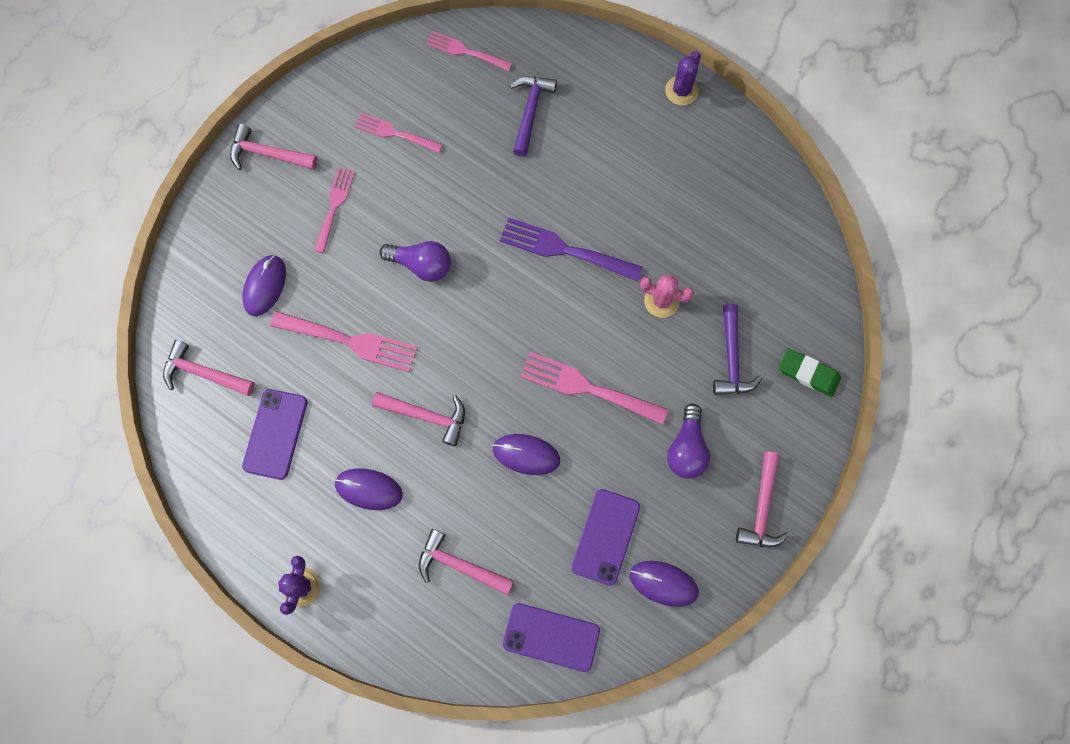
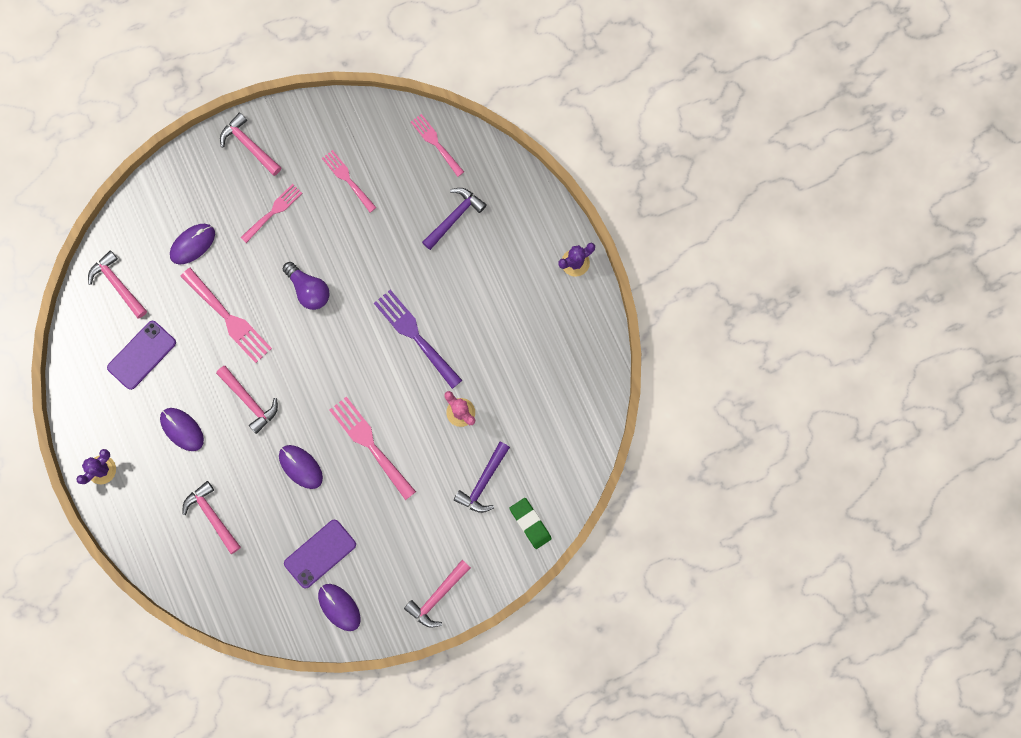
camera: 30 degrees right, 5 degrees up
(551, 637) = (244, 598): purple phone -> none
(686, 448) = (412, 526): purple light bulb -> none

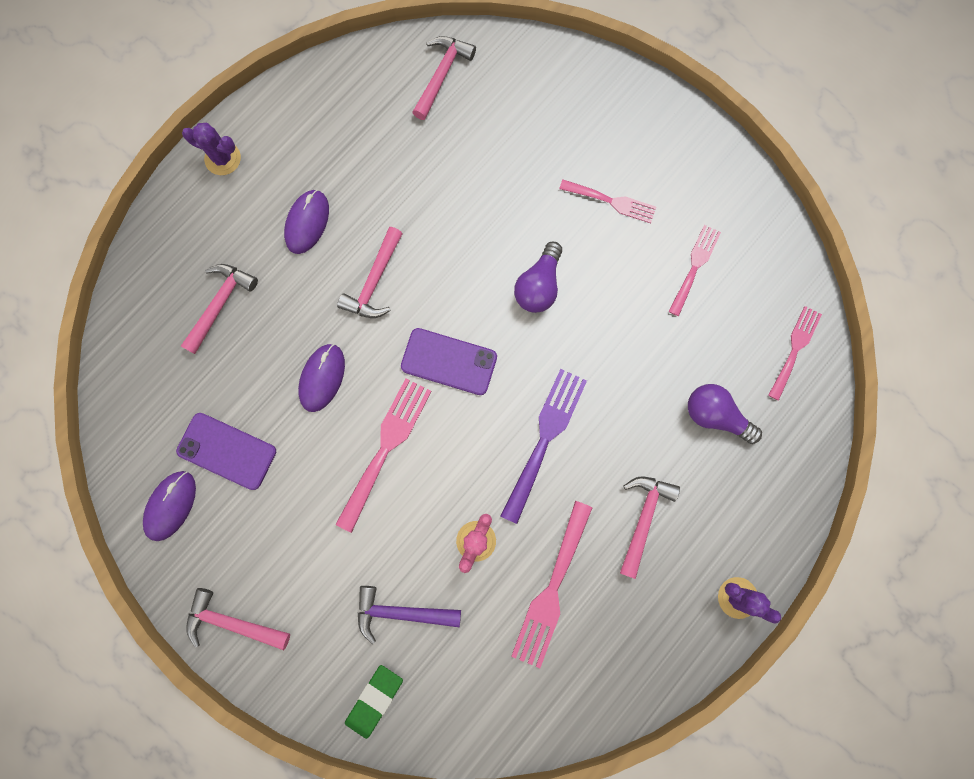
camera: 65 degrees right, 0 degrees up
(142, 355) = (373, 138): purple phone -> purple phone (449, 361)
(192, 244) = (528, 132): purple mouse -> none
(228, 318) = (461, 212): pink fork -> pink fork (552, 590)
(249, 145) = (675, 138): pink hammer -> pink hammer (643, 519)
(454, 217) = (715, 415): purple hammer -> purple light bulb

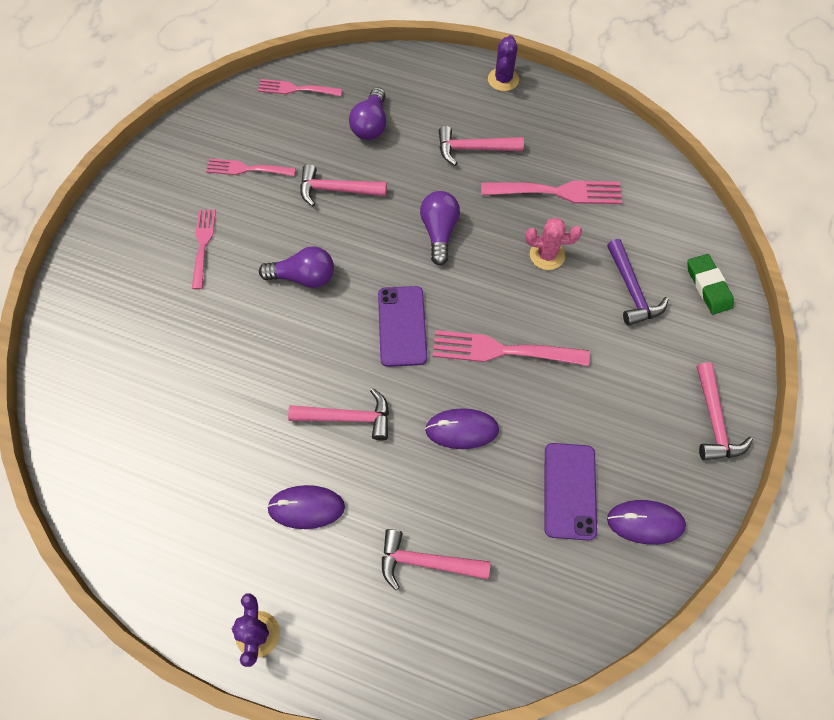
camera: 110 degrees left, 15 degrees down
(374, 700) = (708, 286): green eraser -> green eraser turned 60 degrees clockwise
(442, 75) = (100, 434): pink hammer -> pink hammer (337, 190)
(545, 438) = (439, 232): purple fork -> purple light bulb

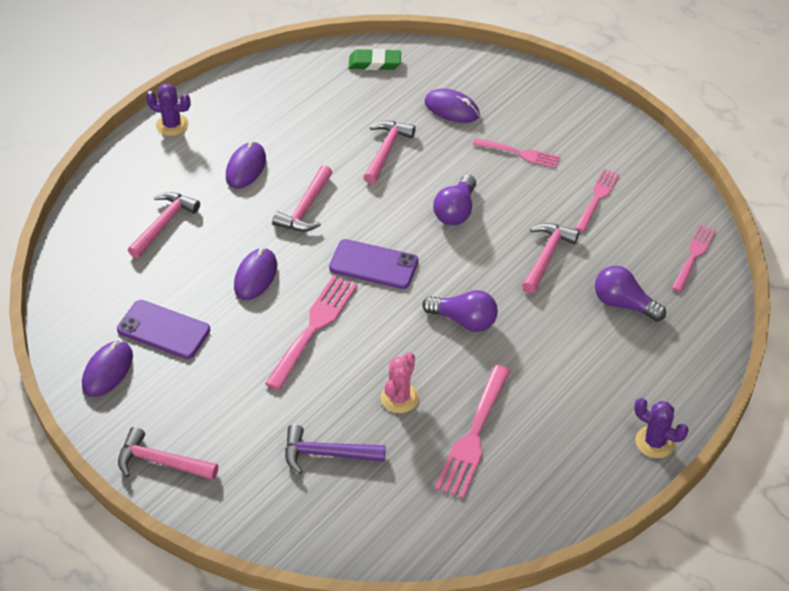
camera: 110 degrees right, 15 degrees down
(148, 325) = (451, 109): none -> purple mouse
(474, 149) = (559, 381): pink hammer -> pink hammer (386, 151)
(708, 286) = (299, 525): green eraser -> green eraser (375, 63)

